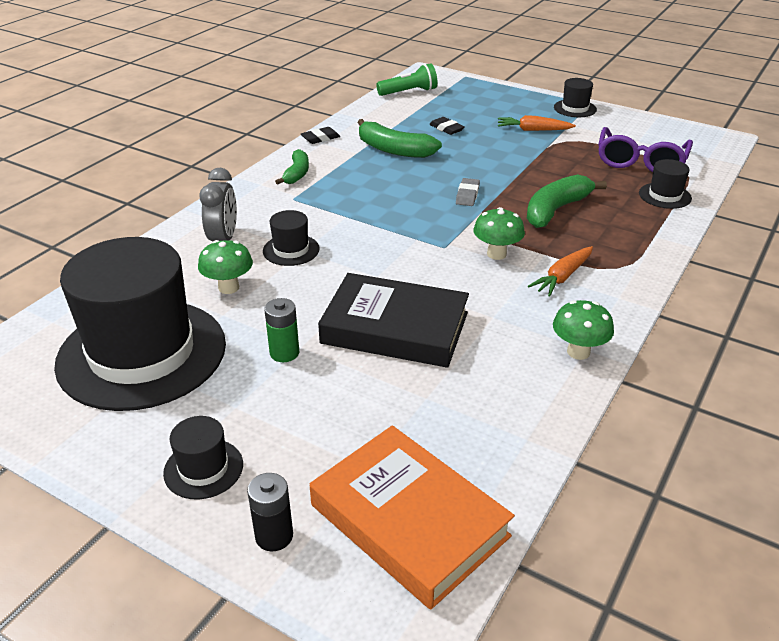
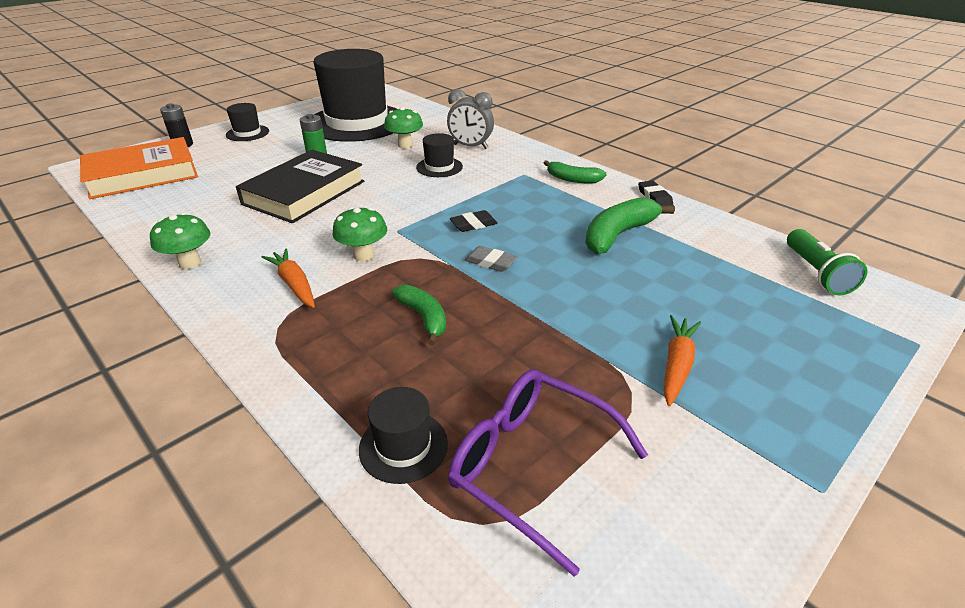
camera: 105 degrees right, 0 degrees up
(446, 128) = (682, 282): black eraser -> black eraser (473, 224)
(556, 210) = (424, 318): green banana -> green banana, size x0.63
(575, 108) = (786, 454): black hat -> none

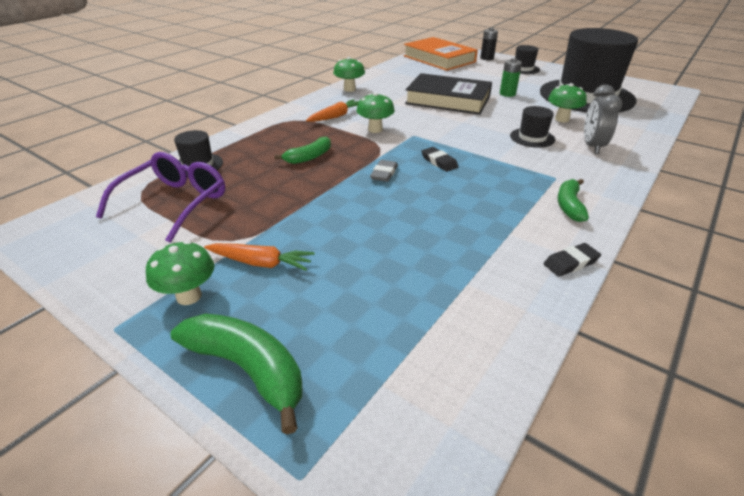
camera: 80 degrees right, 0 degrees up
(618, 234) = (462, 235): green banana -> green banana (248, 369)
(748, 424) = (189, 296): none -> green mushroom
(816, 273) = (446, 398): green flashlight -> none

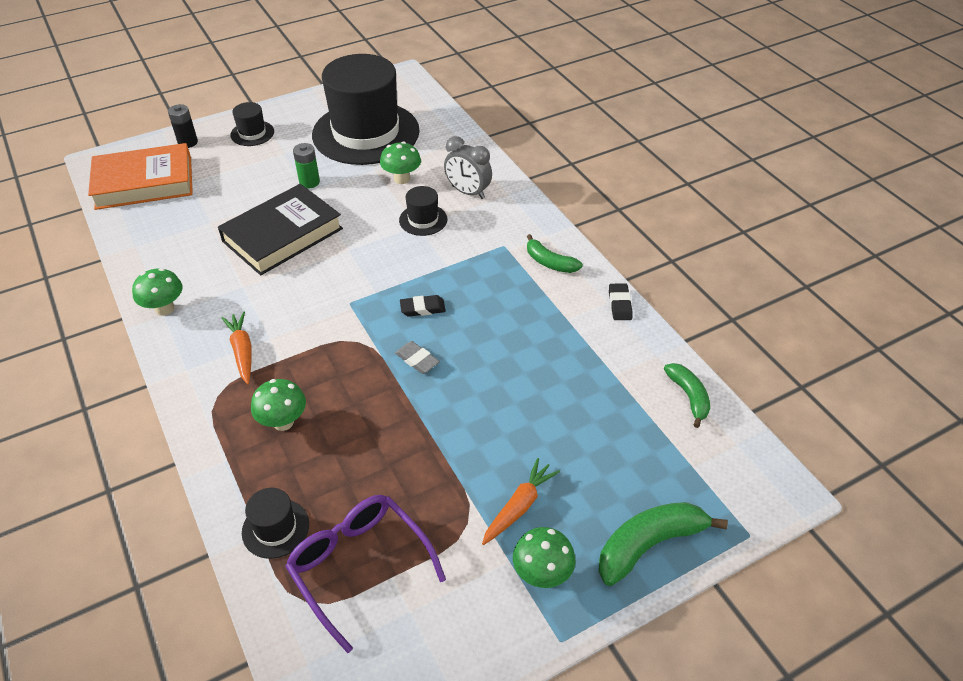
camera: 65 degrees left, 10 degrees up
(309, 157) = (335, 411): green banana -> green banana (689, 396)
(375, 129) = (310, 329): green mushroom -> green mushroom (283, 422)

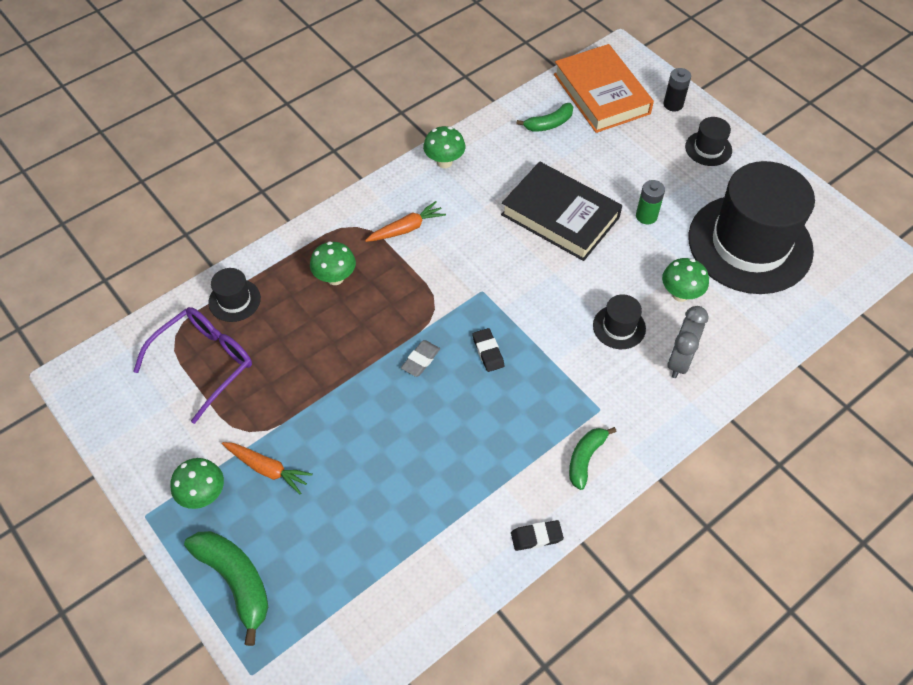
camera: 80 degrees right, 10 degrees up
(689, 396) = (415, 614): green banana -> green banana (549, 124)

